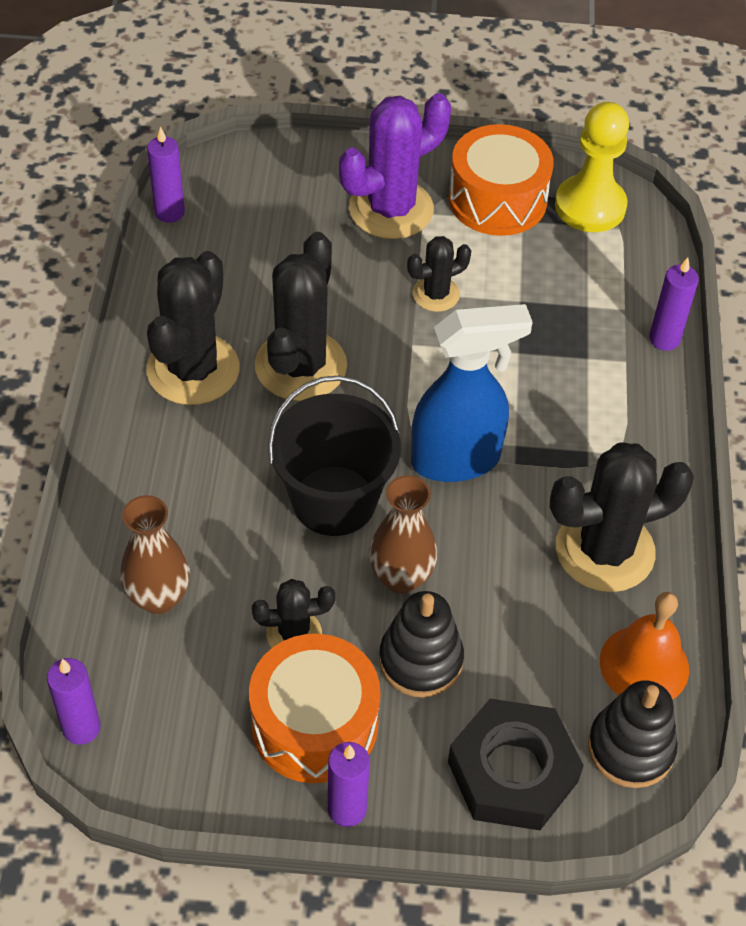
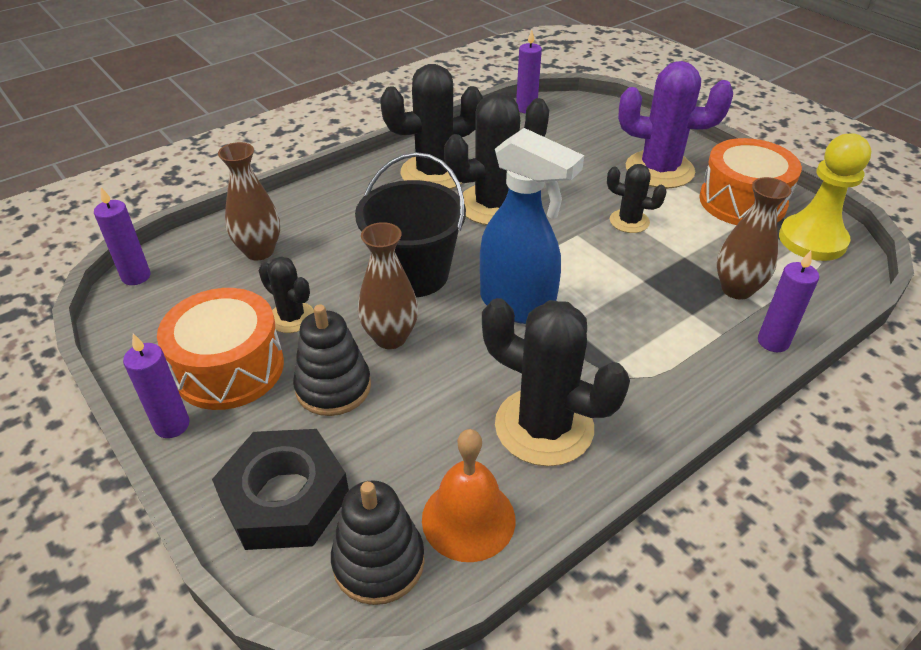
camera: 50 degrees right, 10 degrees down
(591, 306) = (736, 289): none -> brown vase

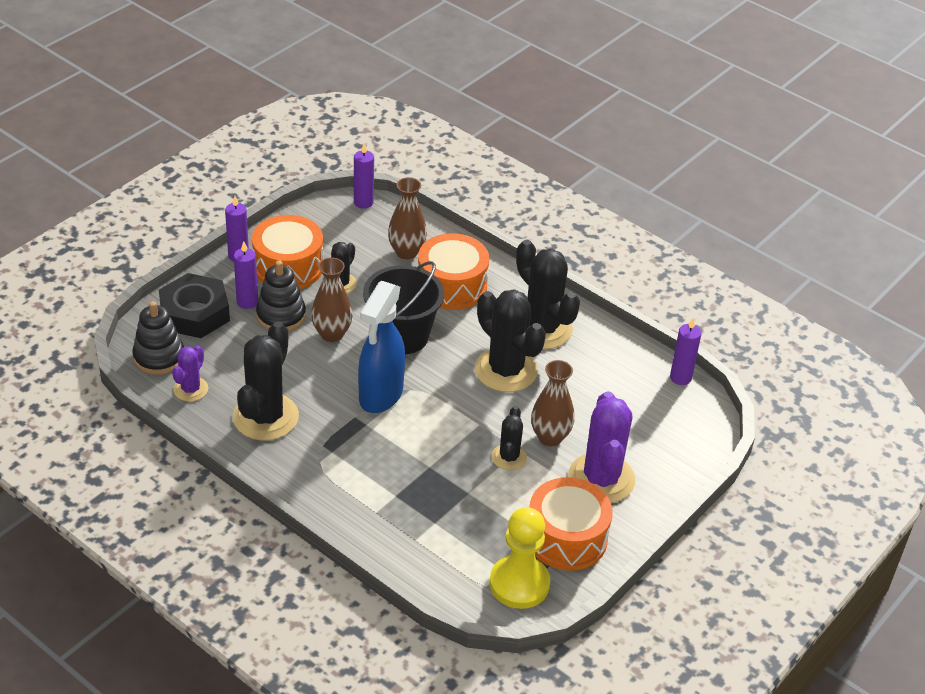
camera: 75 degrees right, 0 degrees up
(339, 224) = (452, 286): none -> orange drum
(468, 519) = (191, 389): orange bell -> purple cactus
(736, 289) = (433, 525): brown vase -> brown vase (550, 437)
(773, 342) = (374, 542): purple candle -> purple candle (247, 302)

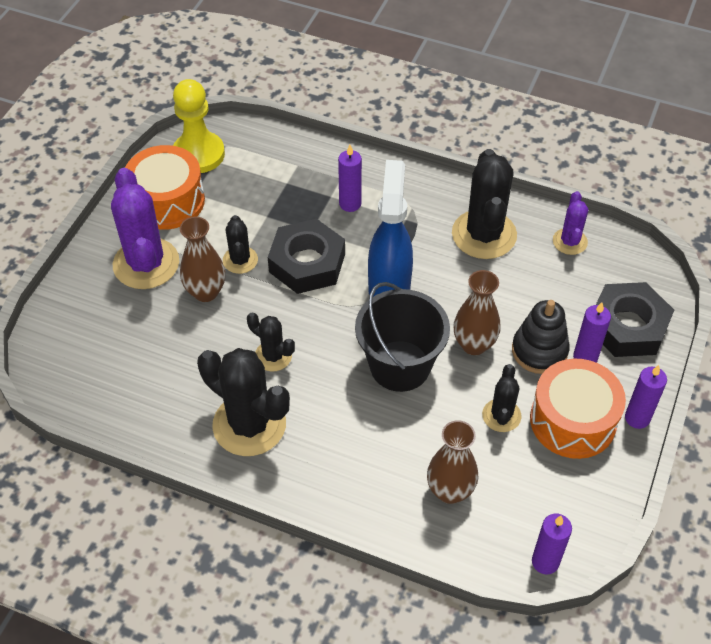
camera: 165 degrees right, 10 degrees up
(159, 357) = (623, 265): black stacking toy -> none
(446, 437) = (307, 263): none -> black nut
(452, 286) = (374, 455): orange drum -> none
(506, 370) = (273, 356): black cactus -> black cactus, size x0.53
(680, 377) = (77, 406): purple candle -> purple candle (350, 204)

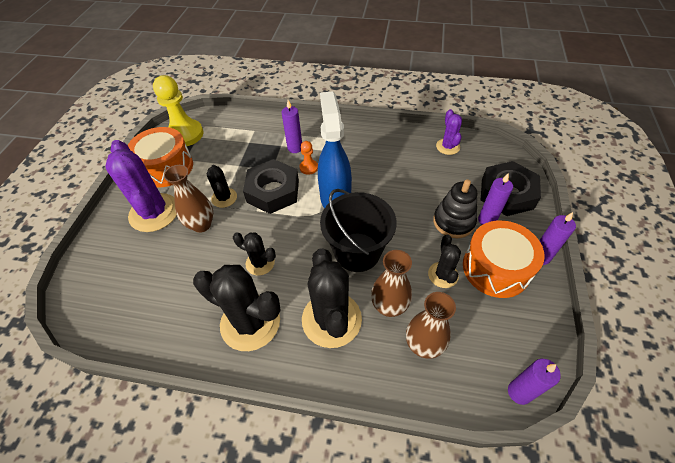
camera: 10 degrees left, 0 degrees up
(363, 237) = (308, 167): none -> orange pawn
(474, 344) = (406, 226): brown vase -> brown vase (389, 306)
(484, 234) = (390, 152): black cactus -> black cactus (331, 319)

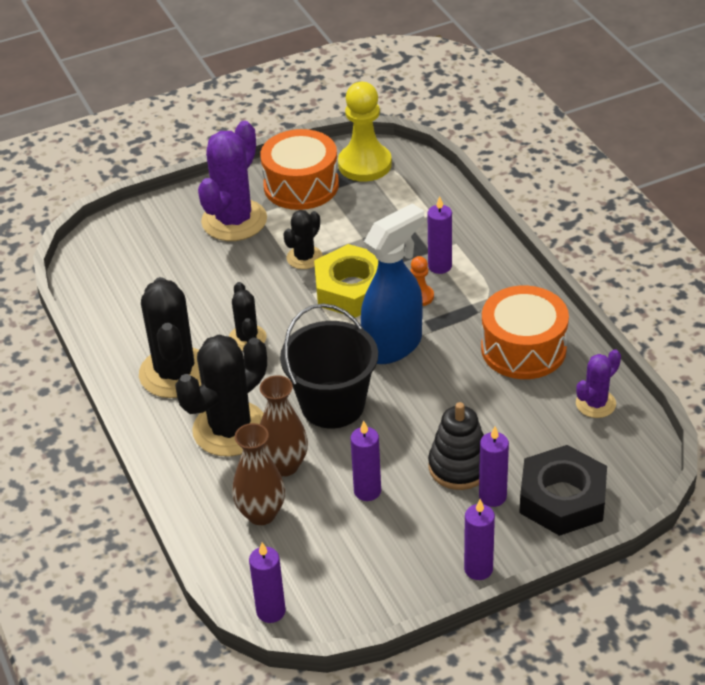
camera: 55 degrees right, 10 degrees down
(201, 225) = (253, 265): brown vase -> none
(273, 191) = (352, 289): black nut -> yellow nut
(443, 275) = (367, 491): black cactus -> purple candle
(495, 268) = (421, 533): orange drum -> orange drum (523, 349)

